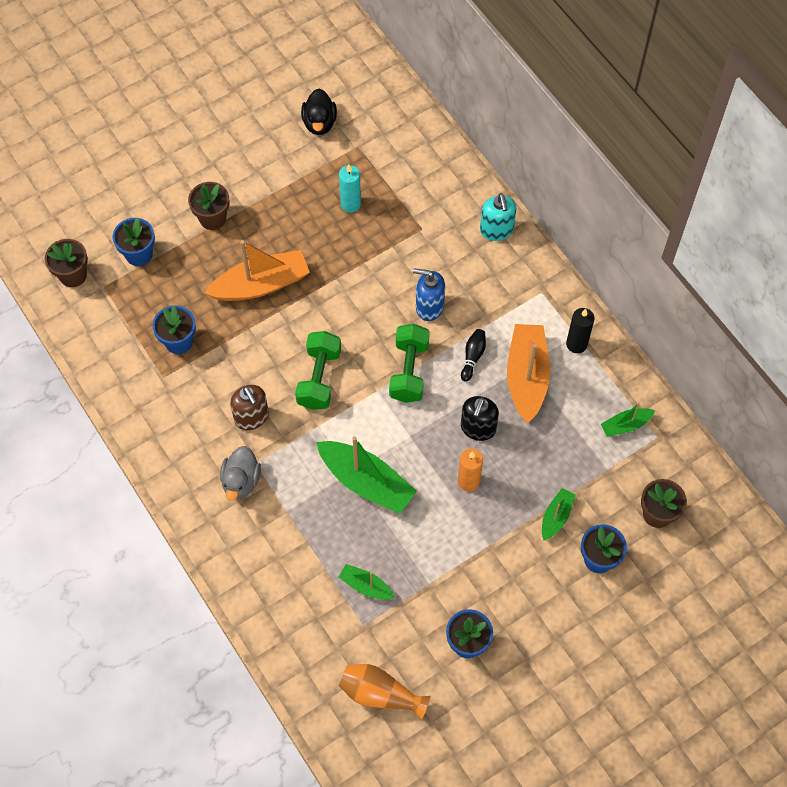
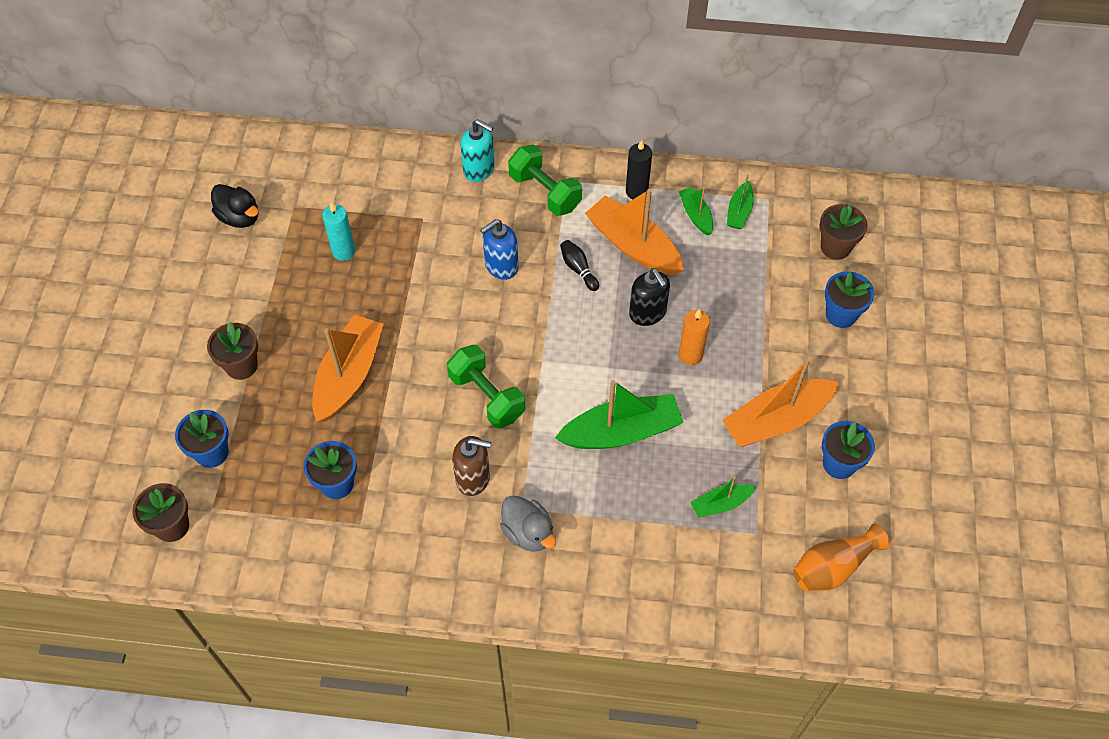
camera: 50 degrees left, 5 degrees down
(409, 371) = (546, 324): green dumbbell -> green dumbbell (545, 192)
(466, 576) = (776, 420): none -> orange boat
(556, 517) = (778, 316): green boat -> green boat (695, 215)

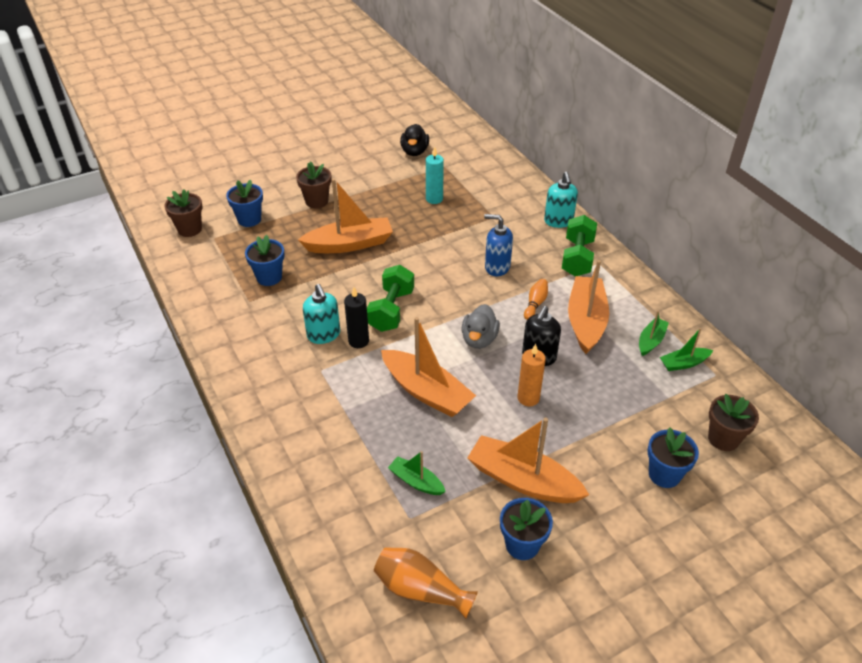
camera: 55 degrees right, 15 degrees down
(473, 478) = (324, 335): brown soap dispenser -> turquoise soap dispenser
(528, 532) = (304, 383): grey duck -> grey duck (479, 339)
(578, 269) = (535, 304): black bowling pin -> orange bowling pin
(621, 432) = (426, 392): green boat -> orange boat
(636, 191) = (632, 300): black candle -> black candle (358, 341)

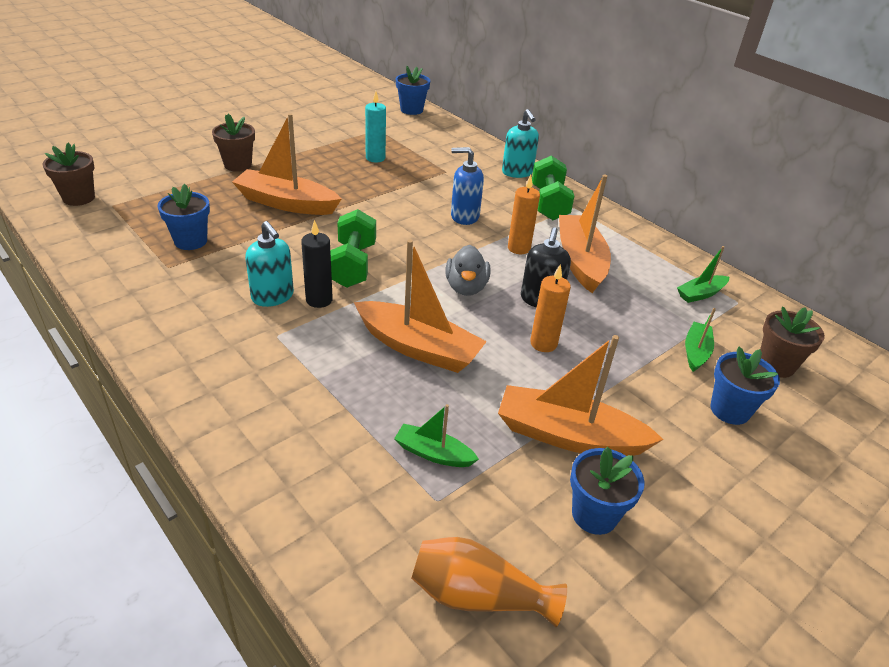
camera: 15 degrees left, 5 degrees down
(249, 219) = (156, 185): blue flower pot -> blue flower pot (411, 110)
(349, 244) = (286, 203): orange boat -> orange boat turned 135 degrees counterclockwise
(414, 152) = (342, 118): black duck -> none
(535, 304) = (519, 248): orange bowling pin -> orange candle
(651, 341) = (657, 275): green boat -> green boat (696, 352)

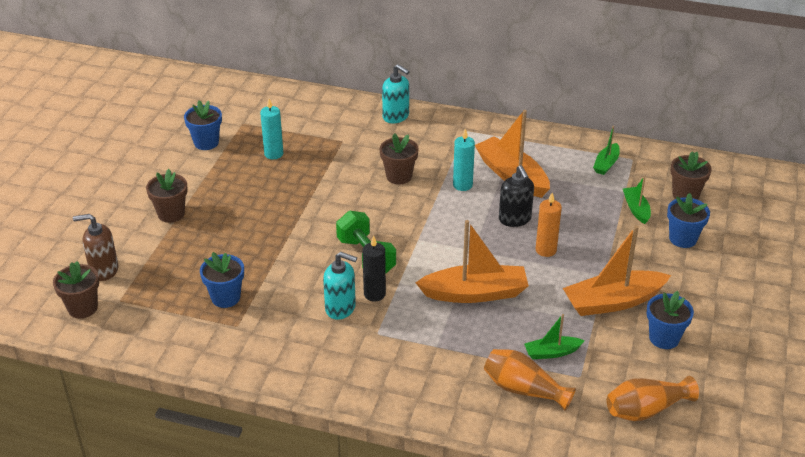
camera: 30 degrees left, 0 degrees up
(133, 180) = (104, 270): none -> brown soap dispenser
(286, 203) = (255, 230): orange boat -> none
(354, 477) = (524, 390): none -> orange vase
(411, 110) = (246, 89): blue flower pot -> blue flower pot (206, 143)
(464, 216) = (399, 176): blue soap dispenser -> brown flower pot
(466, 287) = (459, 234): grey duck -> none
(519, 248) = (462, 185): orange candle -> turquoise candle
(549, 203) = (446, 135): green dumbbell -> none

